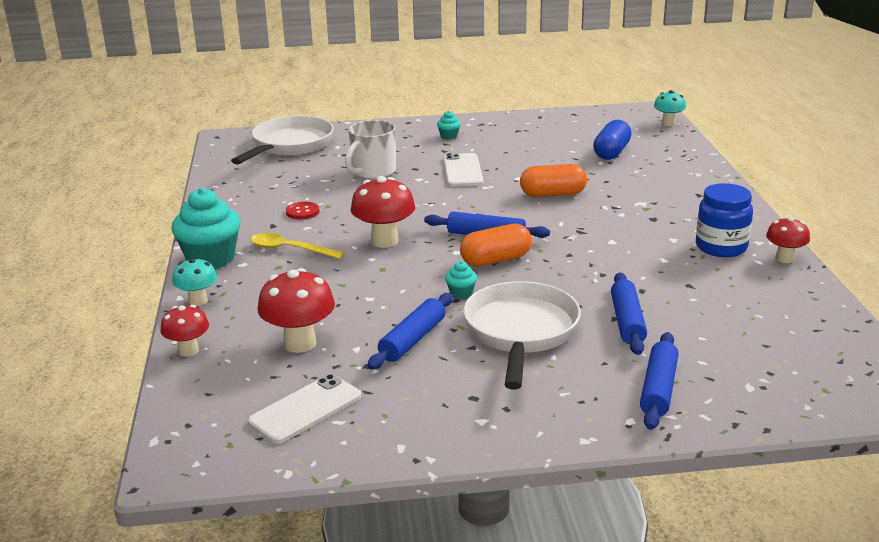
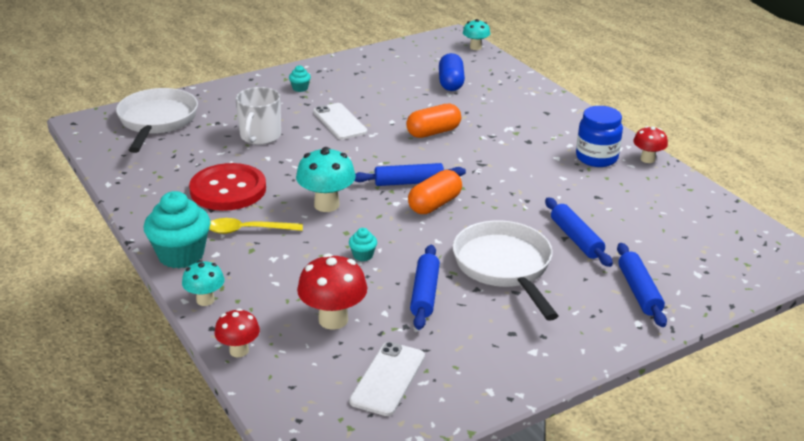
camera: 25 degrees left, 5 degrees up
(302, 212) = (228, 190): red button -> red button, size x2.37
(384, 241) = (326, 205): red mushroom -> turquoise mushroom
(461, 293) = (430, 242): turquoise cupcake -> turquoise cupcake (363, 255)

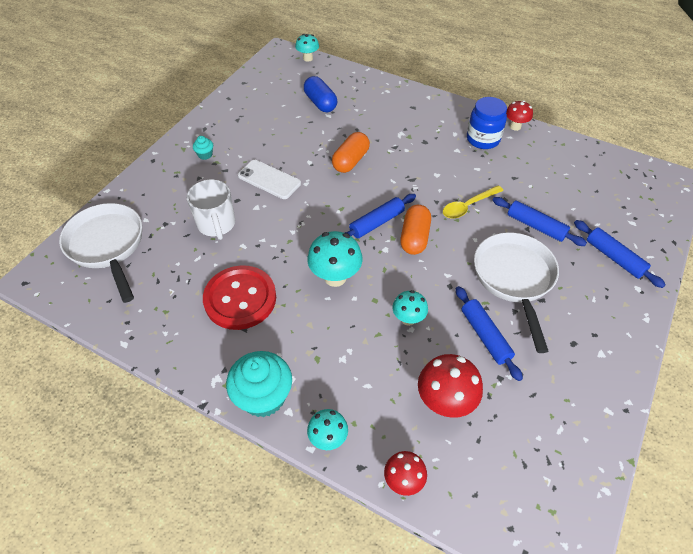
camera: 30 degrees left, 20 degrees up
(248, 230) = (296, 337): yellow spoon -> yellow spoon (468, 206)
(363, 255) = (408, 319): turquoise cupcake -> turquoise mushroom
(388, 379) = (534, 442): white phone -> none
(504, 267) = (514, 278): white pan -> white pan turned 45 degrees clockwise

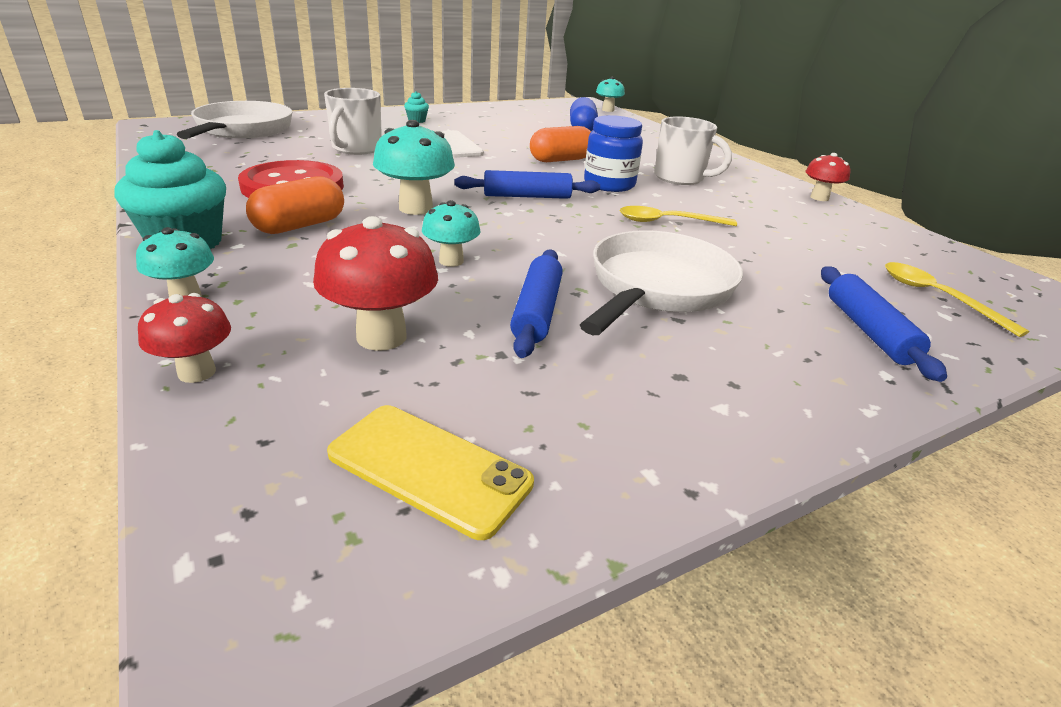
camera: 30 degrees right, 20 degrees down
(414, 237) = (558, 218): orange capsule -> orange capsule (300, 226)
(433, 145) = (680, 178): none -> white mug
(483, 139) = (757, 192): blue jar -> blue jar (609, 184)
(535, 226) = (754, 264): blue rolling pin -> none
(542, 463) = (429, 468): none -> yellow phone
(621, 208) = (937, 297): none -> yellow spoon

